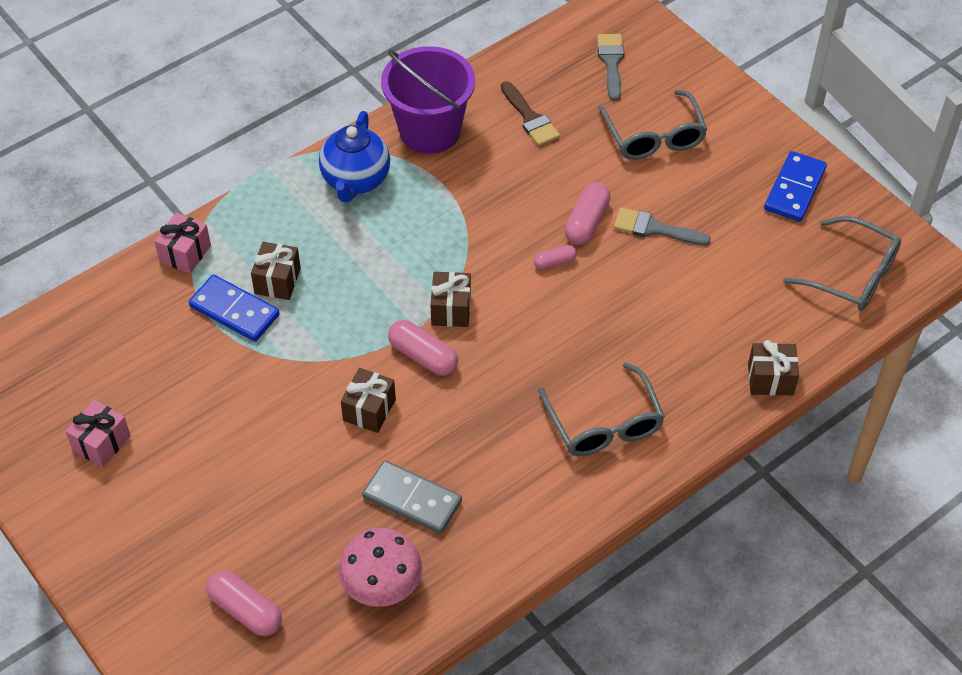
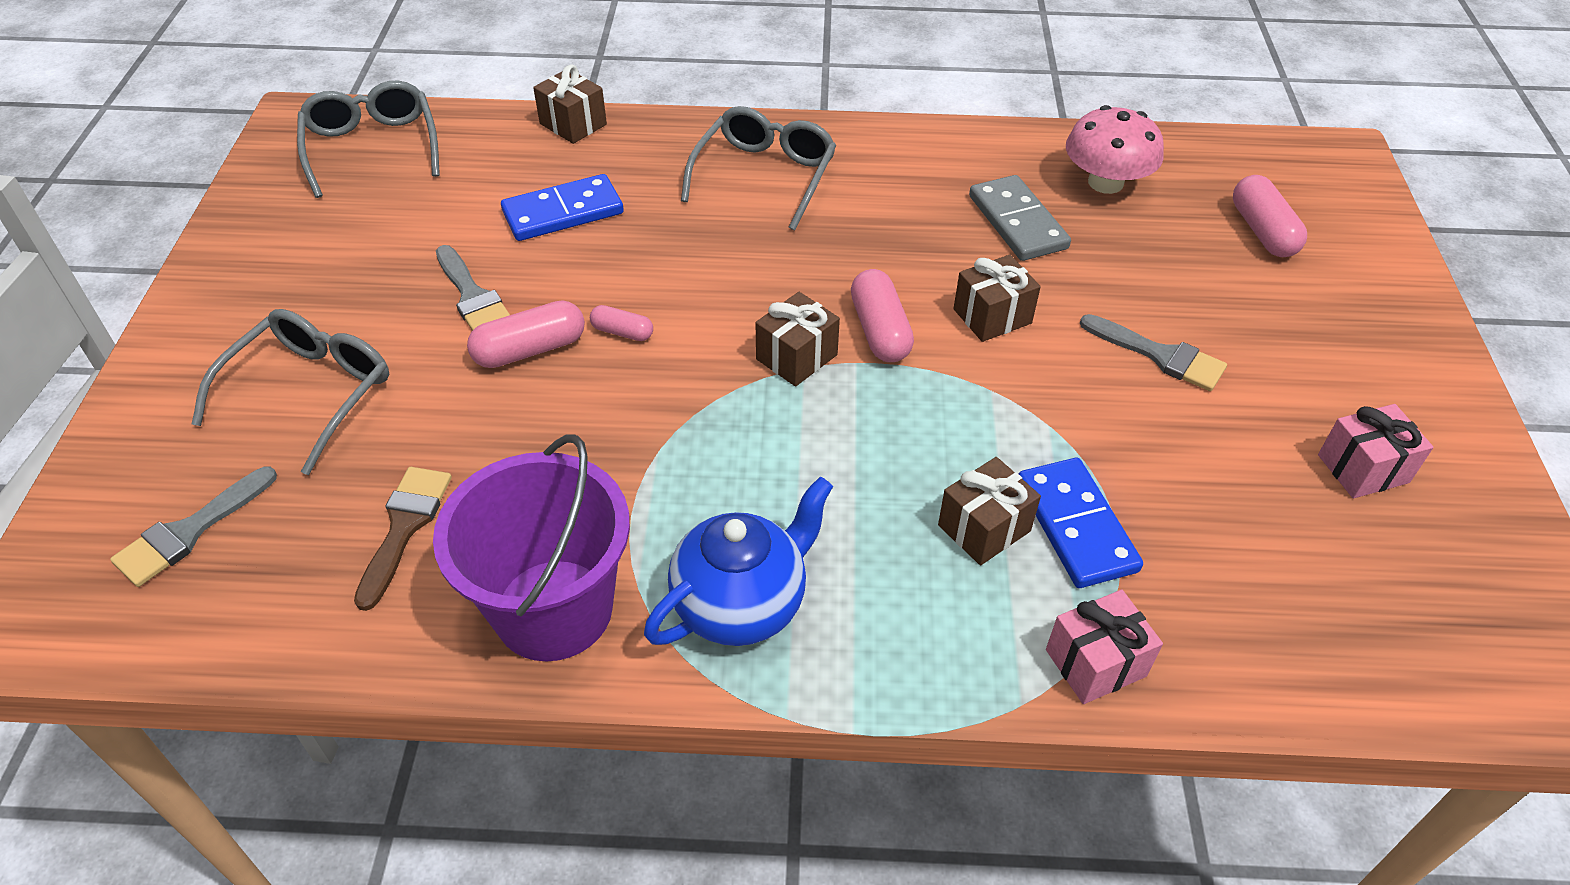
camera: 140 degrees left, 5 degrees down
(253, 448) = (1160, 355): none -> grey brush
(794, 189) = (281, 242): blue domino -> blue domino (563, 212)

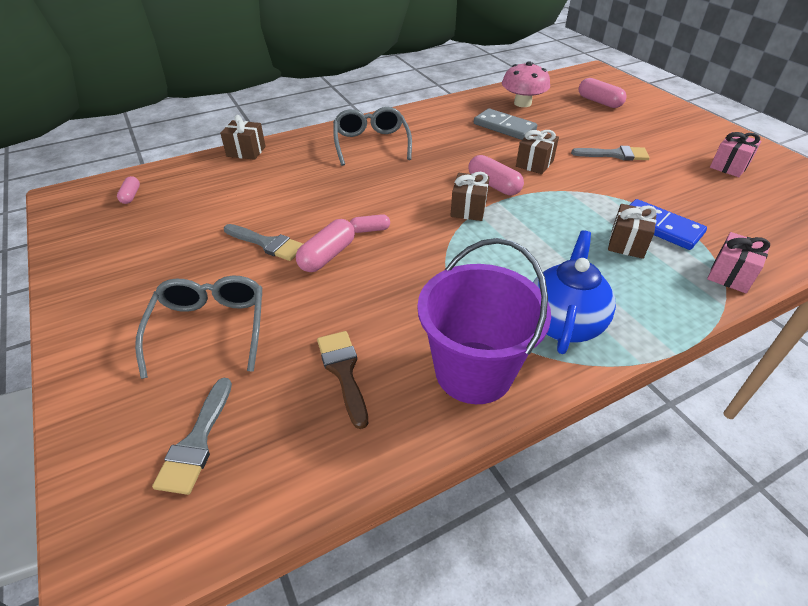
camera: 30 degrees left, 5 degrees down
(372, 148) = (131, 196): grey glasses -> pink capsule
(563, 212) = (281, 190): blue domino -> none

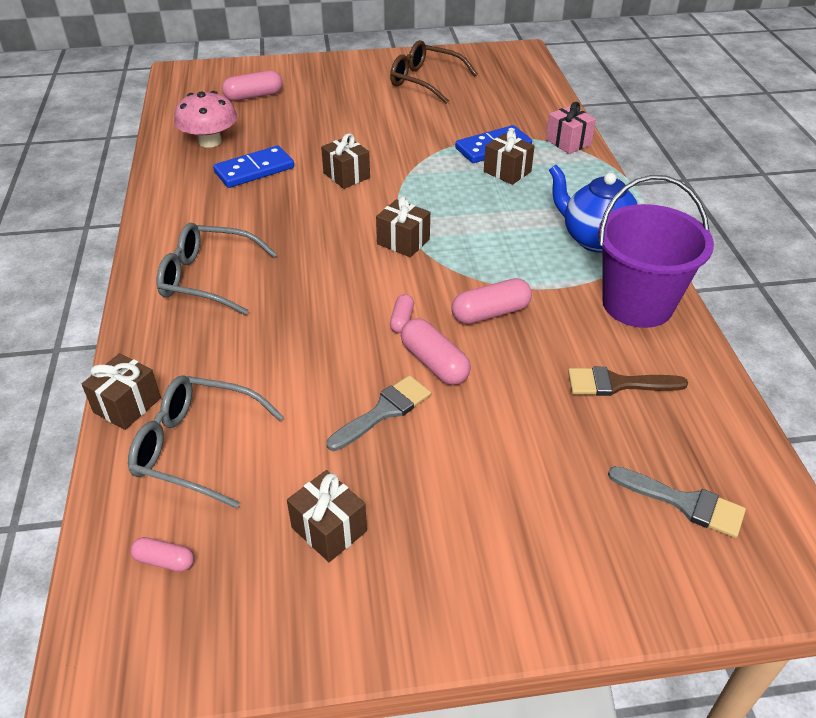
camera: 70 degrees left, 0 degrees up
(156, 246) = (329, 529): none -> brown gift
(210, 328) = (524, 480): grey glasses -> grey glasses (196, 447)
(494, 185) = (370, 213): pink capsule -> pink capsule (490, 313)
(504, 127) = (254, 170): grey domino -> blue domino
(615, 155) = (365, 126): grey brush -> none
(729, 166) = (425, 81): pink gift -> brown glasses

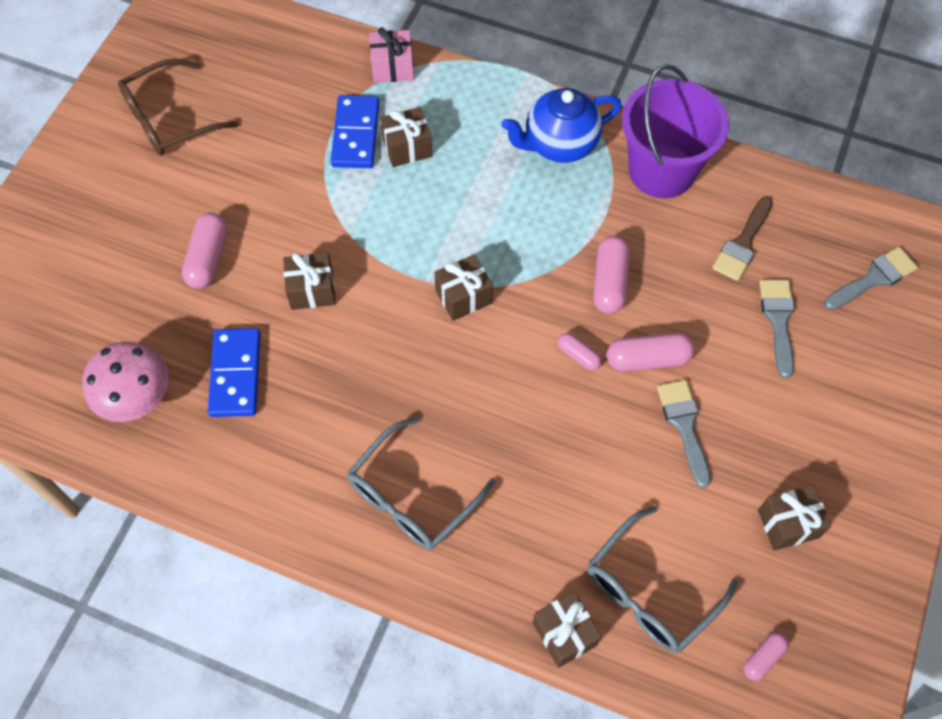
camera: 60 degrees left, 20 degrees up
(254, 96) = (60, 307): pink capsule -> pink capsule (208, 258)
(557, 440) = (778, 320): none -> grey brush

